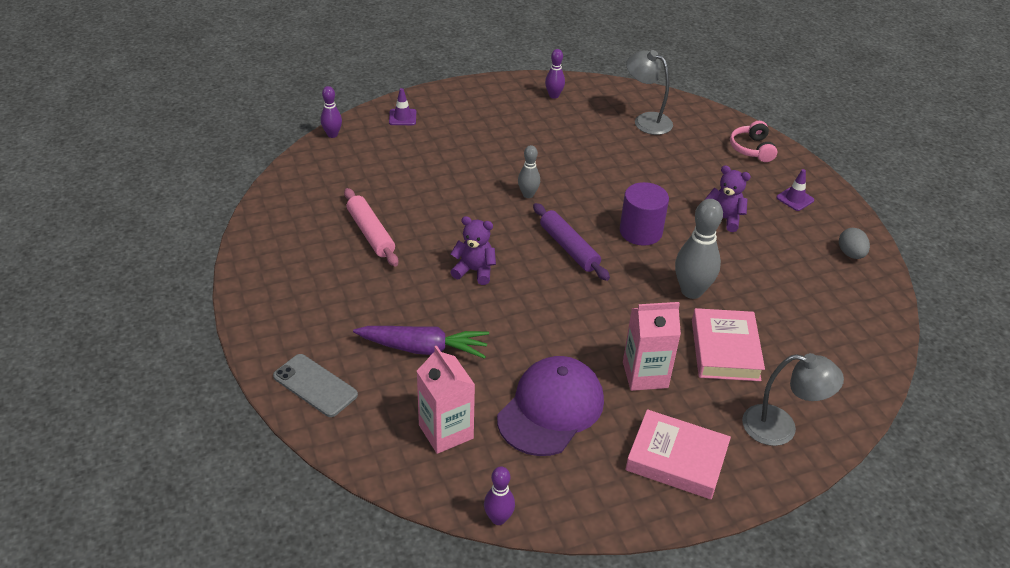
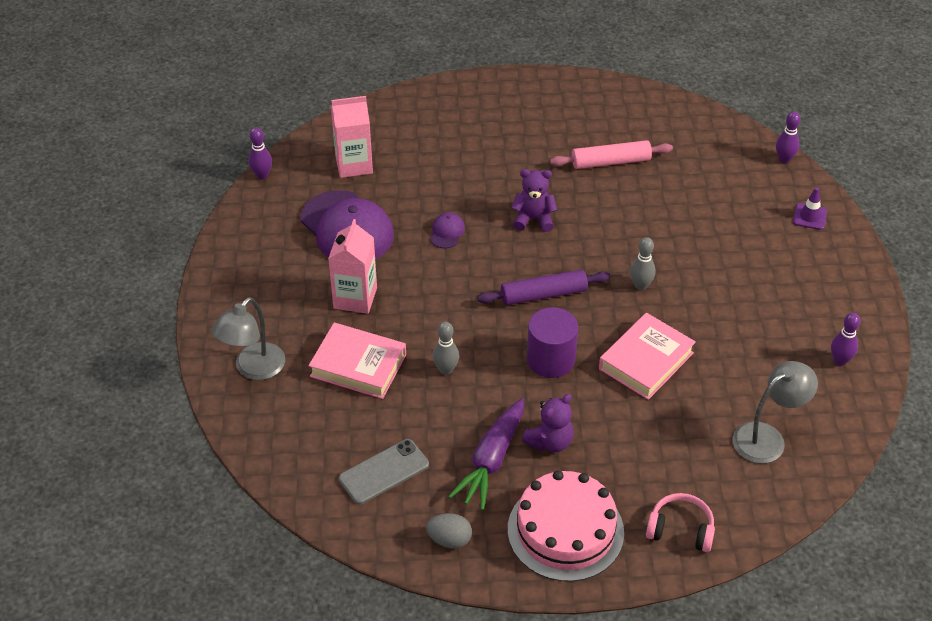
camera: 110 degrees right, 5 degrees up
(315, 385) = (433, 105): grey phone -> grey phone (384, 472)
(423, 349) = (447, 169): purple carrot -> purple carrot (491, 460)
(474, 271) = (533, 219): purple teddy bear -> purple teddy bear turned 120 degrees counterclockwise
(520, 328) = (447, 232): none -> purple cap
(676, 459) = (259, 288): pink book -> pink book (646, 361)
(691, 291) = (446, 369): grey bowling pin -> grey bowling pin, size x0.57
(795, 199) = (565, 530): purple traffic cone -> pink cake

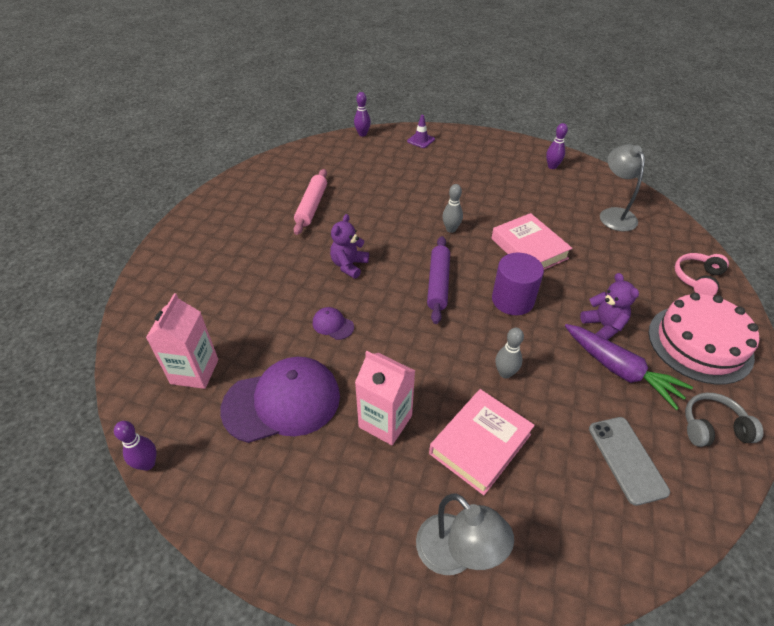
camera: 70 degrees left, 0 degrees up
(449, 540) = (713, 427): grey egg -> grey headphones

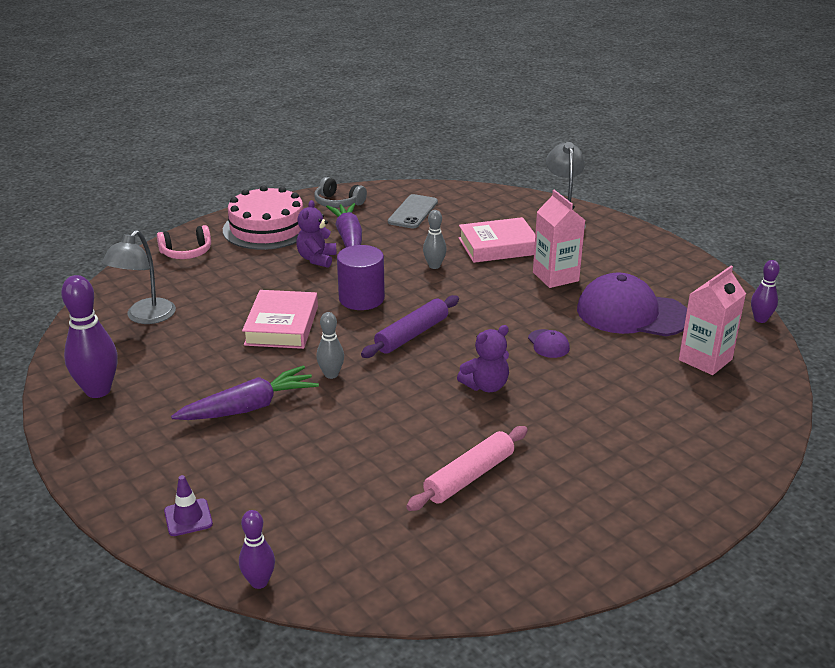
camera: 145 degrees left, 15 degrees down
(466, 191) = (249, 407): none -> purple carrot
(552, 166) = (98, 390): purple bowling pin -> purple bowling pin, size x1.76

